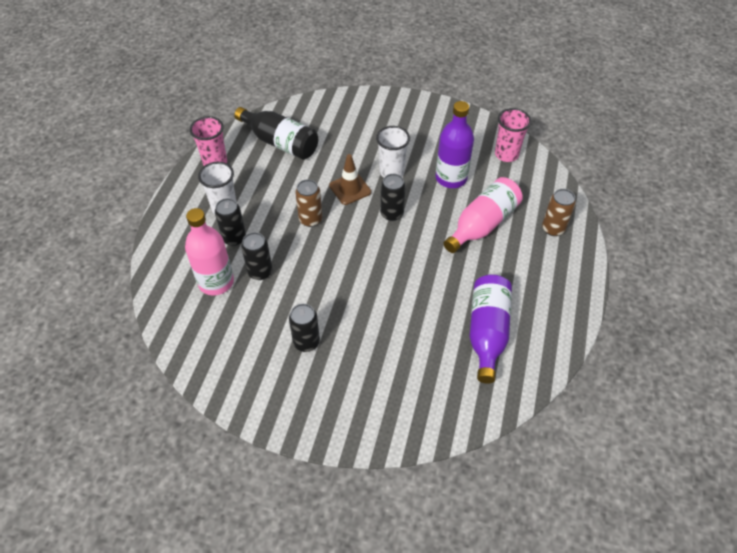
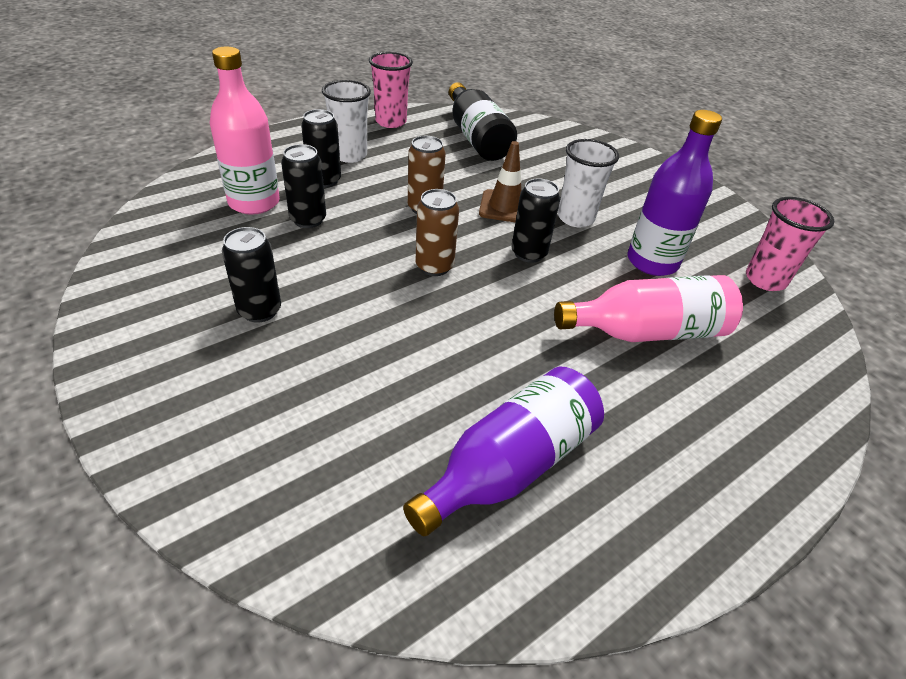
camera: 35 degrees right, 10 degrees down
(553, 229) = (766, 402): brown can -> brown can (434, 266)

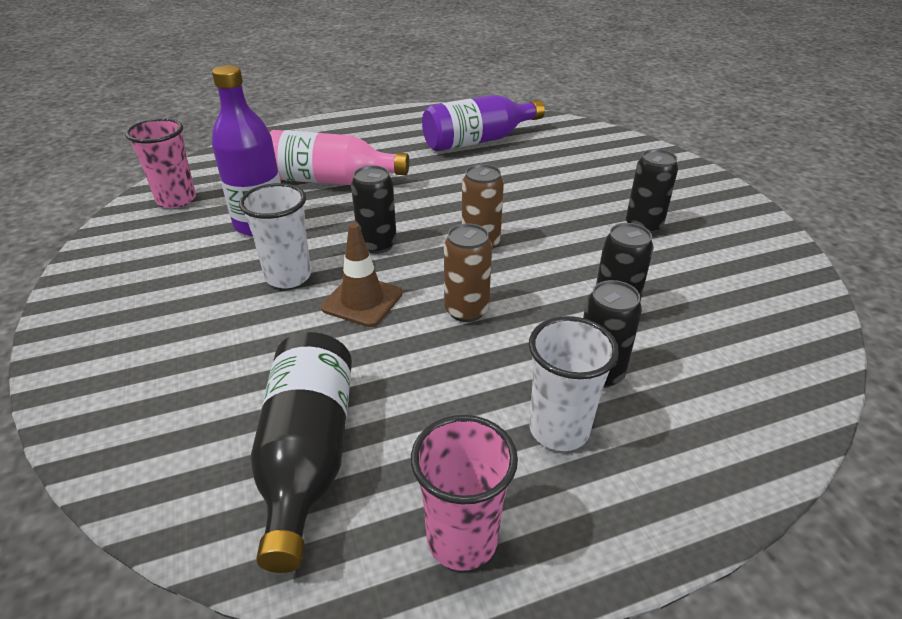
camera: 160 degrees left, 5 degrees down
(254, 202) = (690, 343): pink bottle -> none

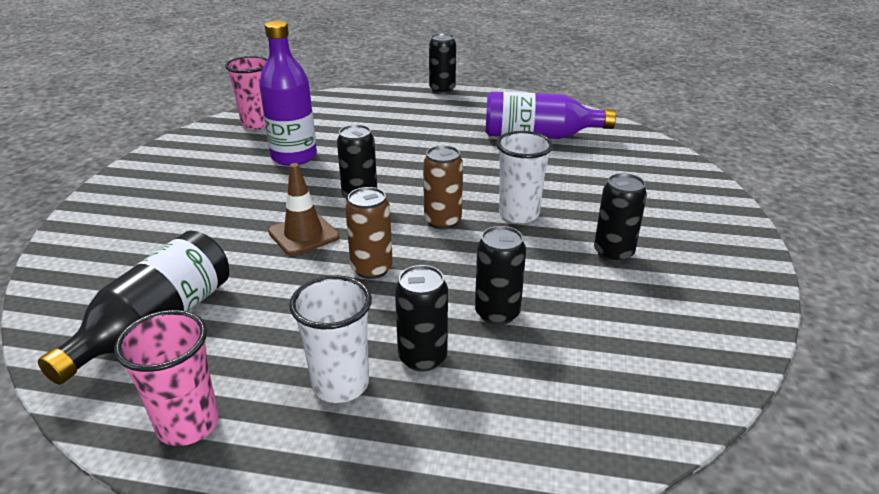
camera: 30 degrees right, 5 degrees down
(288, 276) = (272, 200): white cup -> white cup (519, 214)
(331, 180) = (379, 138): pink bottle -> none
(342, 117) = (442, 90): none -> black can

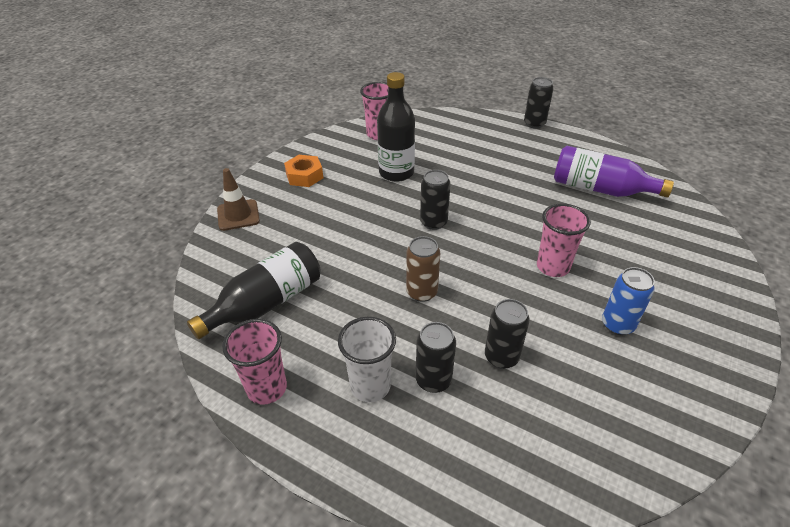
camera: 20 degrees right, 10 degrees up
(169, 178) = (304, 176): none -> orange nut
(294, 157) = (396, 173): purple bottle -> black bottle
(303, 234) = (382, 249): brown traffic cone -> brown traffic cone (238, 215)
(442, 221) = (489, 260): brown can -> none
(519, 214) = (553, 267): white cup -> pink cup
(613, 253) = (617, 324): black can -> blue can

